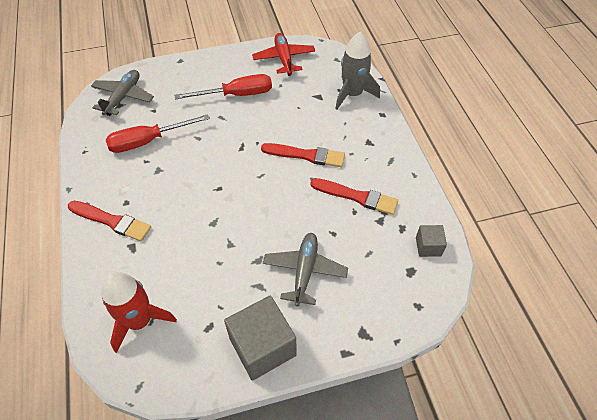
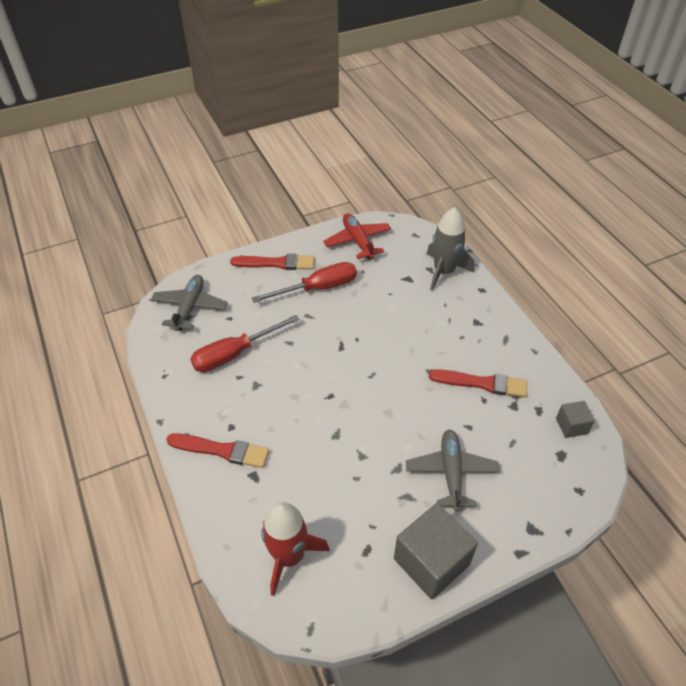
camera: 10 degrees left, 5 degrees down
(306, 155) = (414, 346): red brush -> red brush (276, 263)

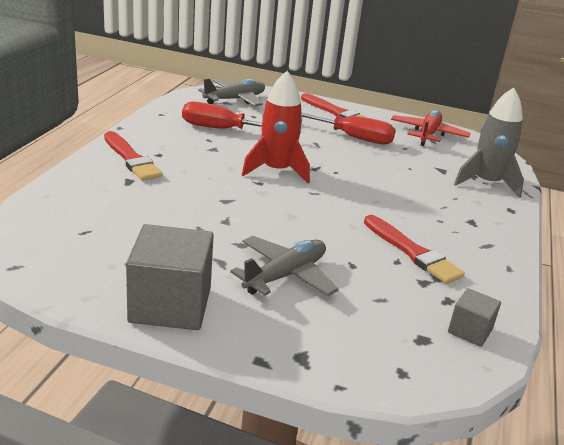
camera: 40 degrees right, 20 degrees down
(289, 556) = (74, 226): red rocket -> red rocket (276, 171)

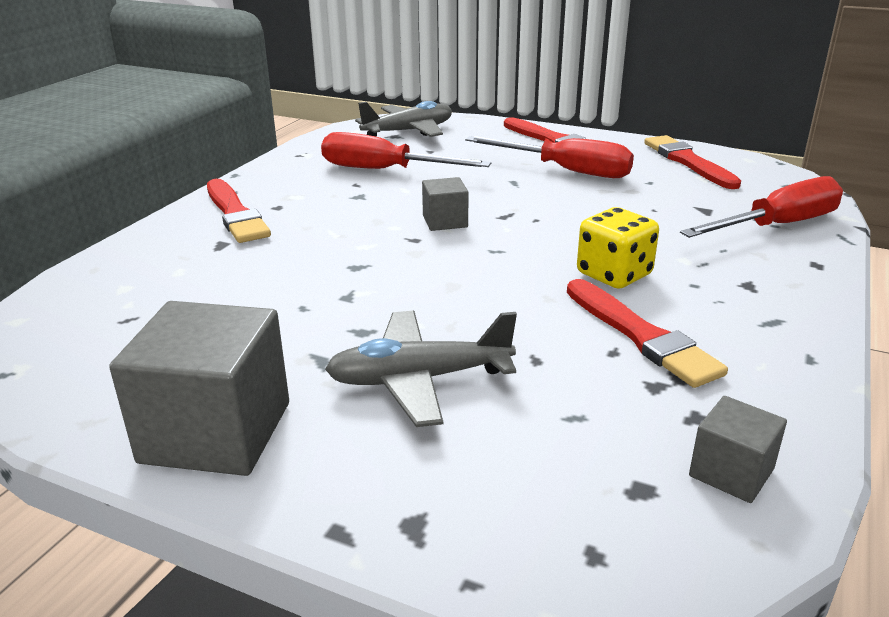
camera: 10 degrees right, 0 degrees up
(276, 171) = (445, 221): red rocket -> grey cube
(285, 275) = (419, 379): grey plane -> grey plane turned 150 degrees counterclockwise
(391, 212) = (614, 274): none -> yellow dice
(428, 134) = (688, 162): red plane -> red brush
(487, 183) = (777, 226): grey rocket -> red screwdriver

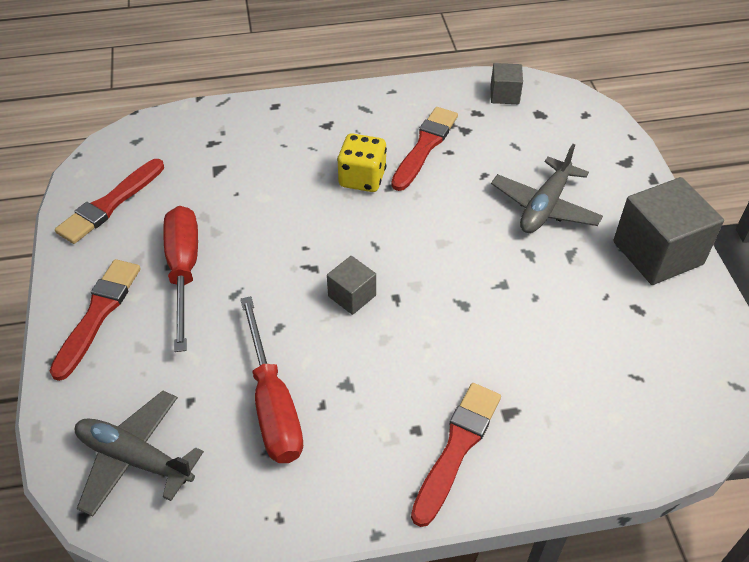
camera: 125 degrees left, 20 degrees up
(419, 379) = (545, 206): grey plane -> grey plane turned 75 degrees clockwise
(777, 226) = (224, 130): red screwdriver -> none

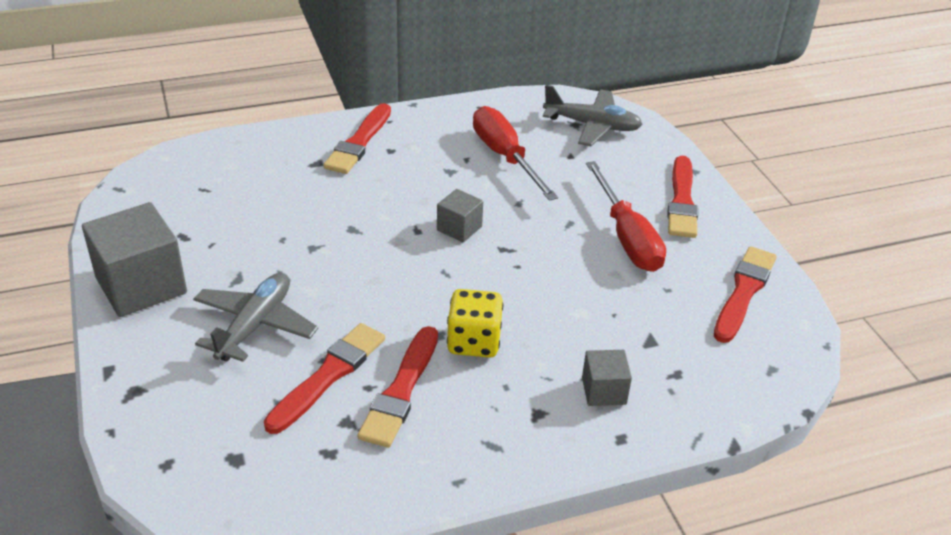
camera: 170 degrees right, 10 degrees down
(480, 161) = (328, 375): none -> red brush
(504, 95) = (284, 489): grey cube -> grey cube (604, 391)

